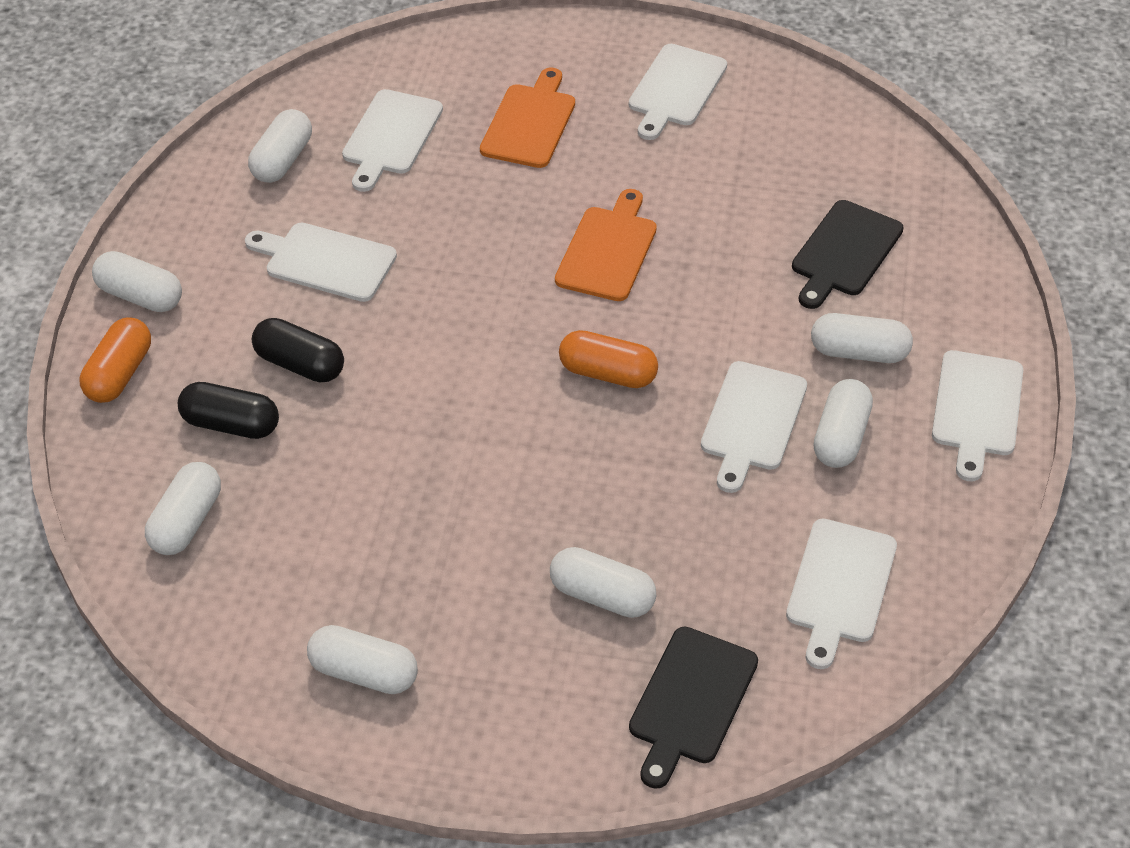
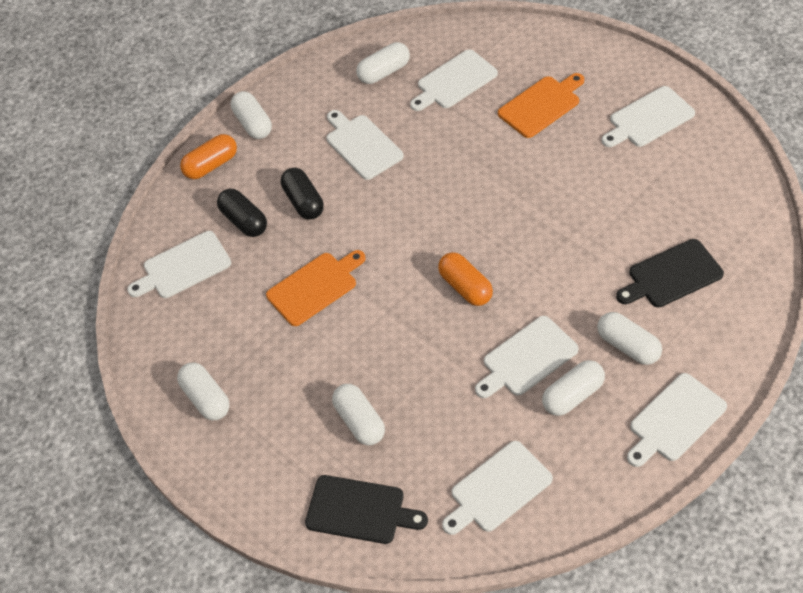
camera: 40 degrees right, 5 degrees up
(186, 522) = (183, 266): white capsule -> white cutting board
(608, 250) = (525, 208): orange cutting board -> orange cutting board (315, 287)
(690, 701) = (360, 510): black cutting board -> black cutting board turned 135 degrees counterclockwise

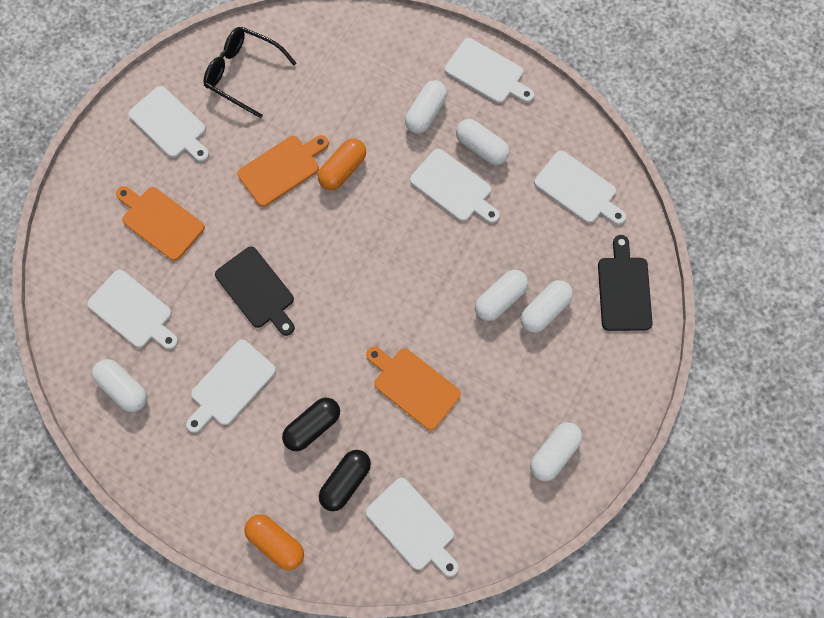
camera: 110 degrees left, 20 degrees up
(253, 124) = (212, 512): white capsule -> white capsule (500, 298)
(465, 287) = (389, 250): orange capsule -> orange capsule (343, 169)
(580, 205) = (282, 169): none -> orange cutting board
(671, 275) = (348, 88): black cutting board -> black cutting board (257, 290)
(703, 183) = (243, 73): none -> black glasses

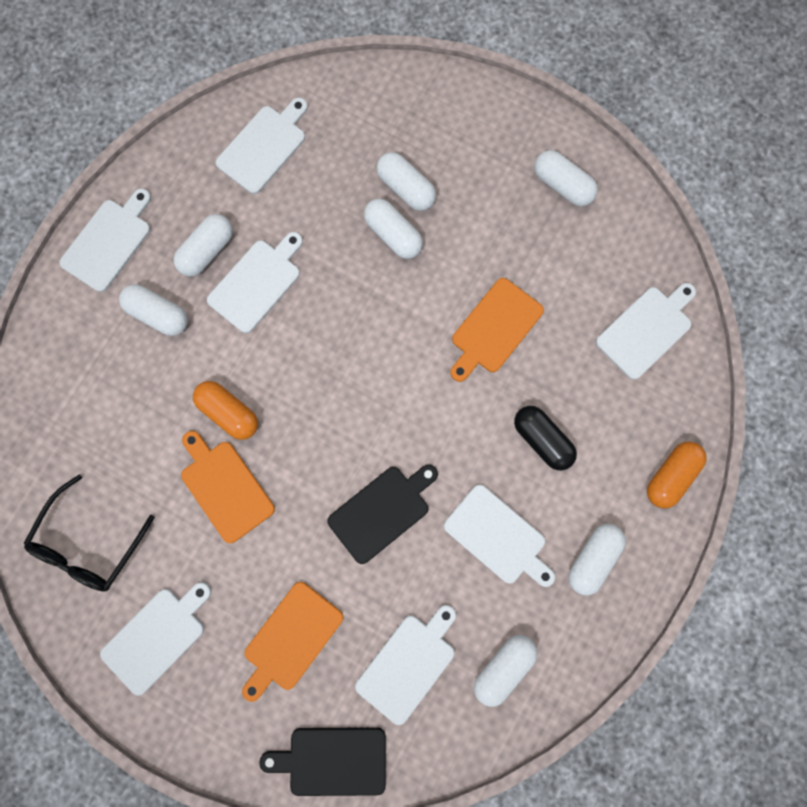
camera: 90 degrees left, 5 degrees up
(207, 466) = (592, 558): none -> white capsule
(346, 480) = (601, 401): black capsule -> none
(624, 290) = (383, 105): black cutting board -> black cutting board (332, 760)

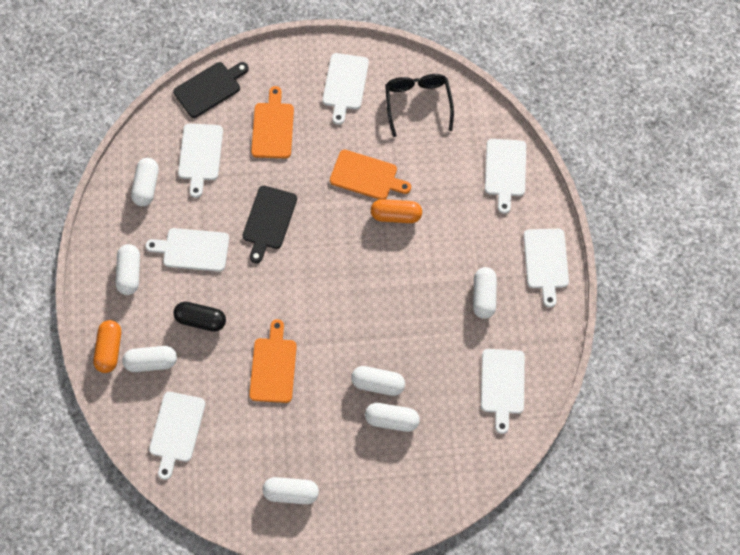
camera: 145 degrees right, 10 degrees down
(158, 314) = (481, 241): white capsule -> white capsule (151, 362)
(257, 283) = (438, 297): white cutting board -> white cutting board (505, 171)

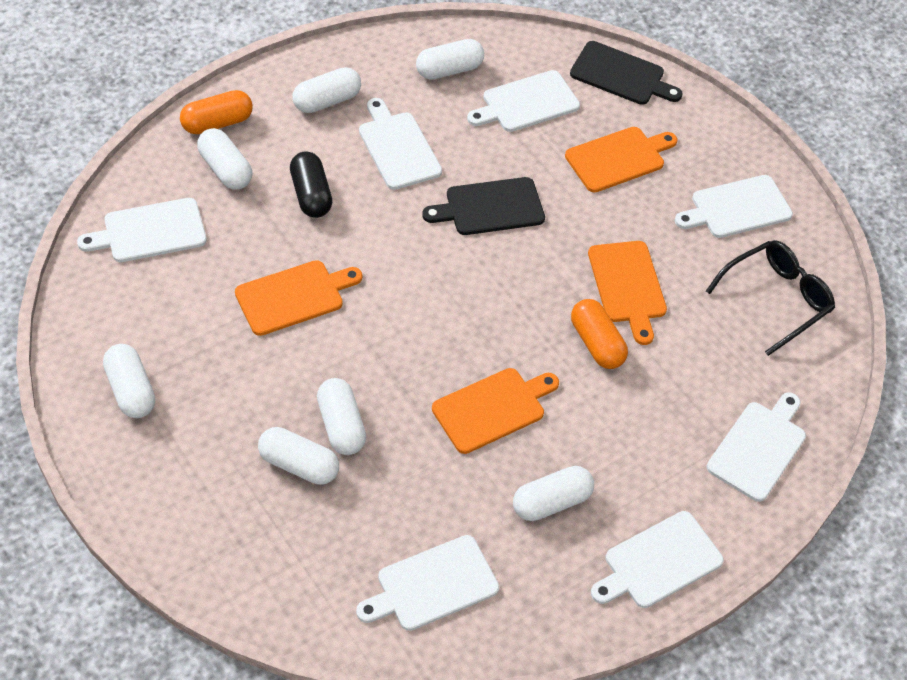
camera: 55 degrees right, 15 degrees down
(391, 419) = (298, 465): white capsule -> white capsule turned 45 degrees counterclockwise
(409, 295) = (492, 409): none -> orange cutting board
(505, 171) = (759, 448): white cutting board -> white cutting board turned 150 degrees clockwise

